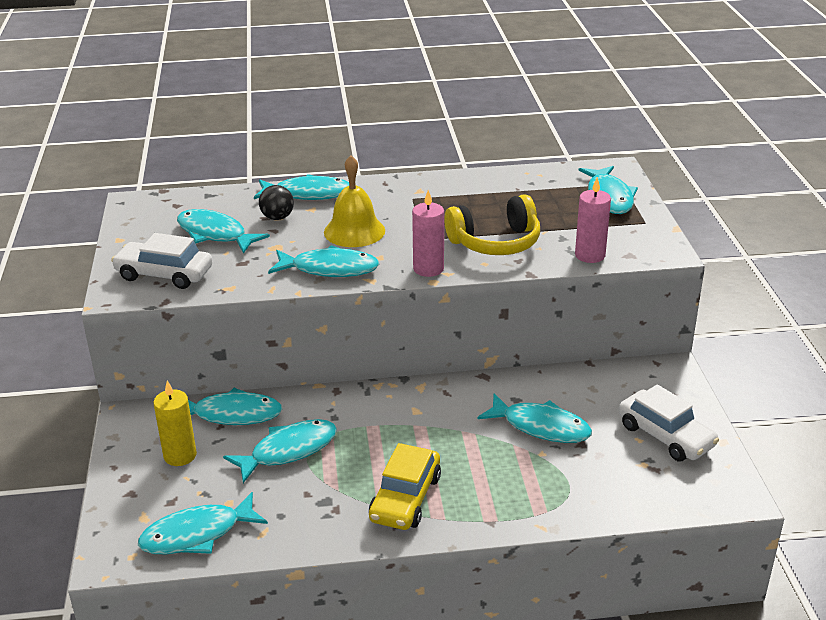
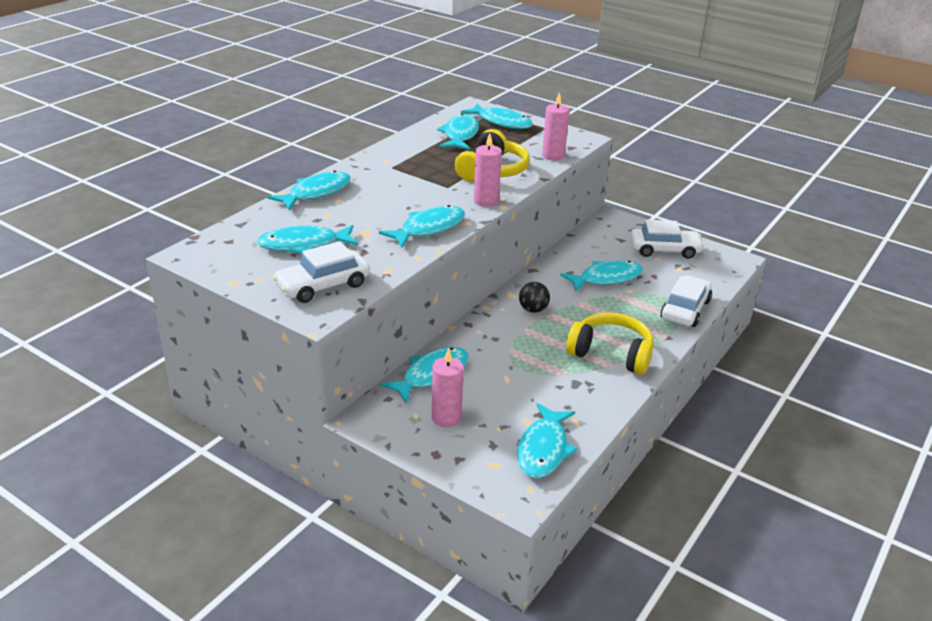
camera: 50 degrees left, 0 degrees up
(180, 455) = (446, 418): yellow candle -> pink candle
(277, 217) = (326, 215): black ball -> black ball (533, 310)
(288, 451) = (505, 372): turquoise fish -> turquoise fish (460, 135)
(354, 231) = (396, 201): yellow bell -> none
(405, 498) = (611, 354): yellow car -> yellow headphones
(564, 508) = (685, 309): none -> white car

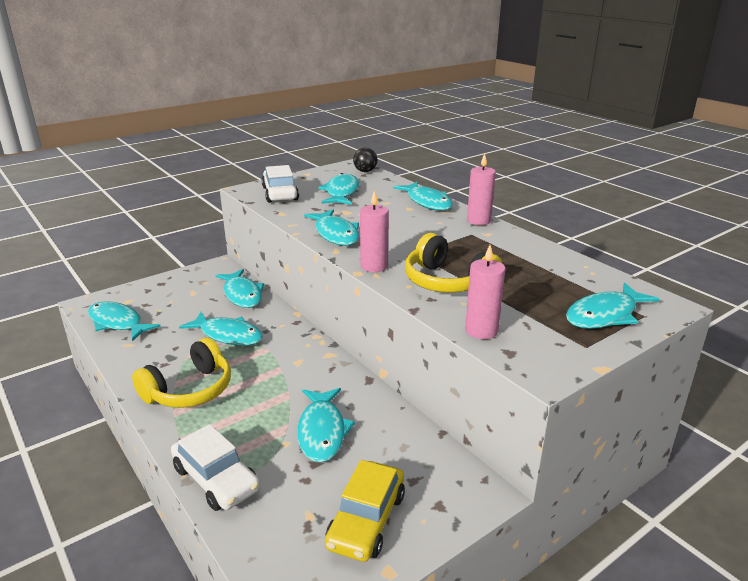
camera: 110 degrees right, 5 degrees down
(446, 418) = (190, 292): pink candle -> pink candle (478, 220)
(460, 135) = (557, 280): turquoise fish -> turquoise fish (228, 335)
(533, 310) = (294, 361): black ball -> black ball (365, 171)
(664, 250) = (366, 520): white car -> yellow car

